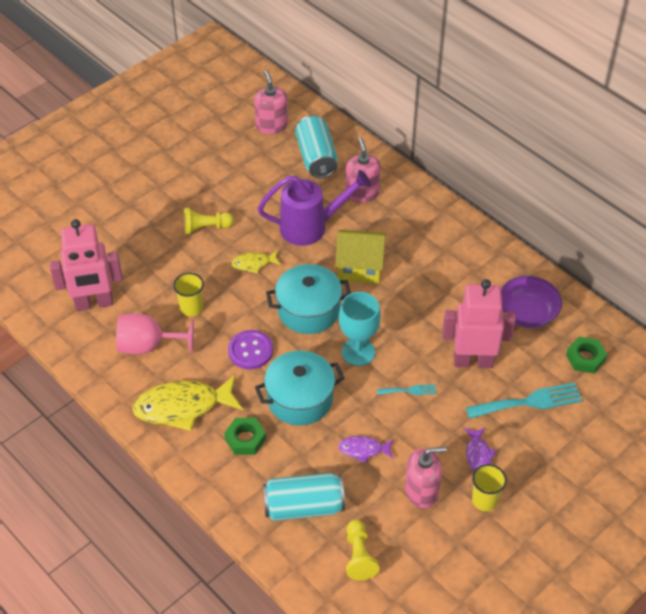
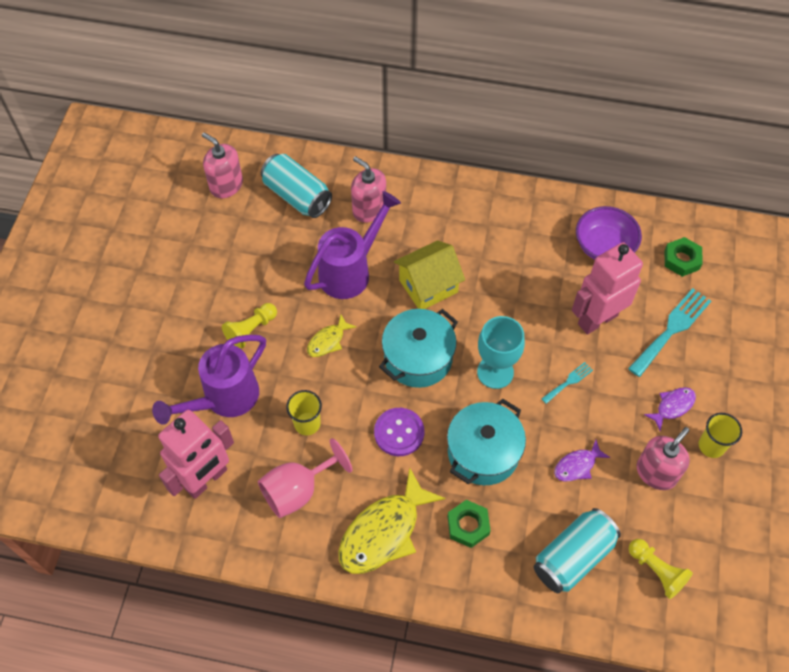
camera: 35 degrees left, 10 degrees up
(149, 261) = (224, 399): none -> purple watering can
(478, 455) = (672, 406): purple fish -> purple fish turned 90 degrees counterclockwise

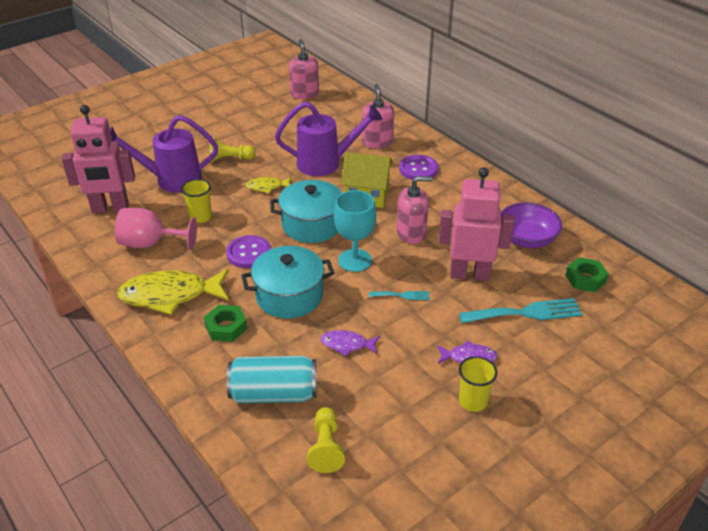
camera: 40 degrees right, 20 degrees down
(297, 196) = (340, 116): turquoise can -> none
(440, 221) = (418, 169): none -> purple button
(656, 472) = (404, 387): pink soap dispenser -> pink soap dispenser (411, 233)

